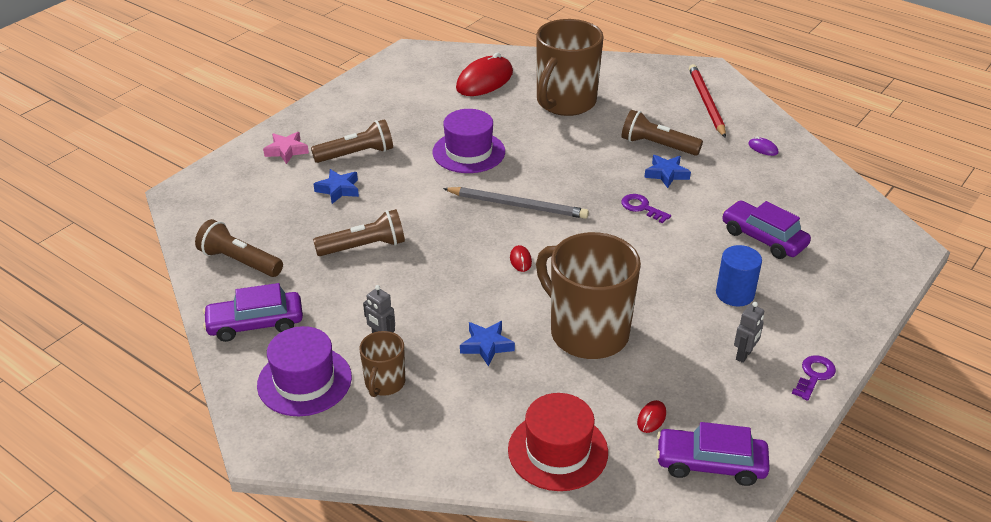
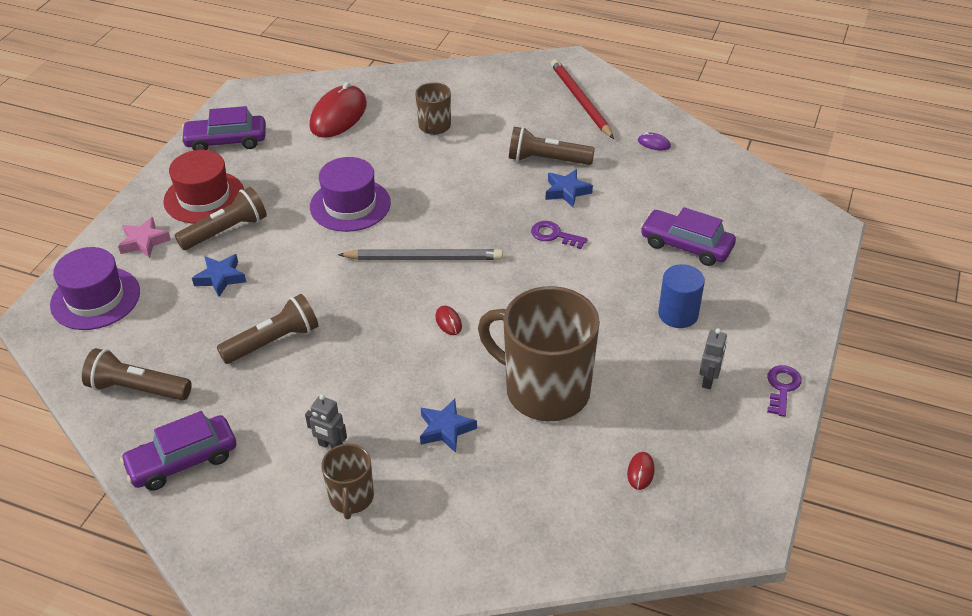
camera: 15 degrees left, 5 degrees up
(304, 381) = (262, 516): purple hat -> purple hat (95, 298)
(558, 451) = (559, 531): red hat -> red hat (204, 197)
(565, 102) = (434, 126): brown mug -> brown mug, size x0.49
(710, 464) = (714, 508): purple car -> purple car (226, 141)

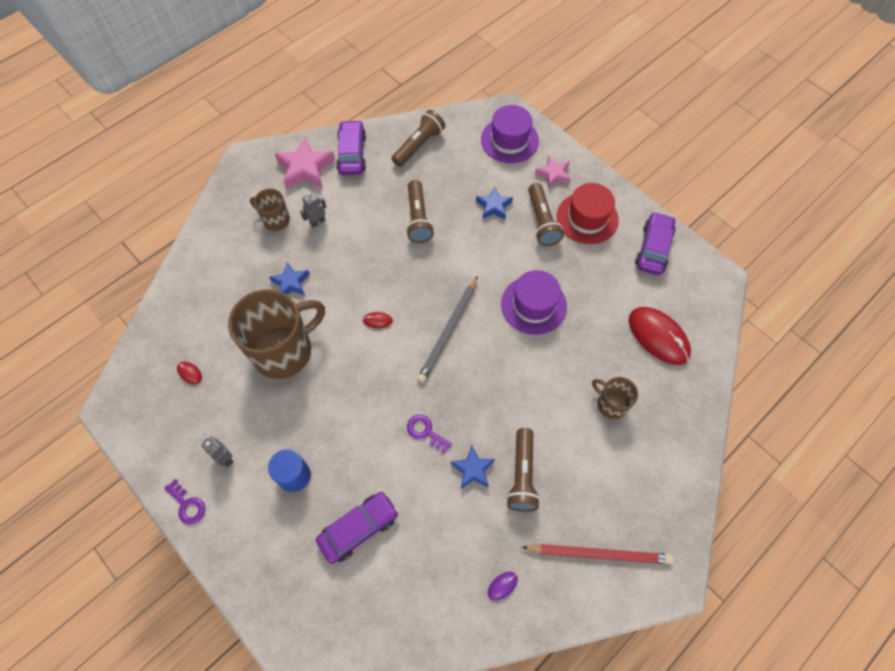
camera: 115 degrees right, 20 degrees up
(235, 507) = (305, 168): none -> pink star
(547, 160) = (522, 475): brown flashlight -> brown flashlight turned 150 degrees clockwise
(554, 235) = (425, 432): purple key -> purple key turned 105 degrees counterclockwise

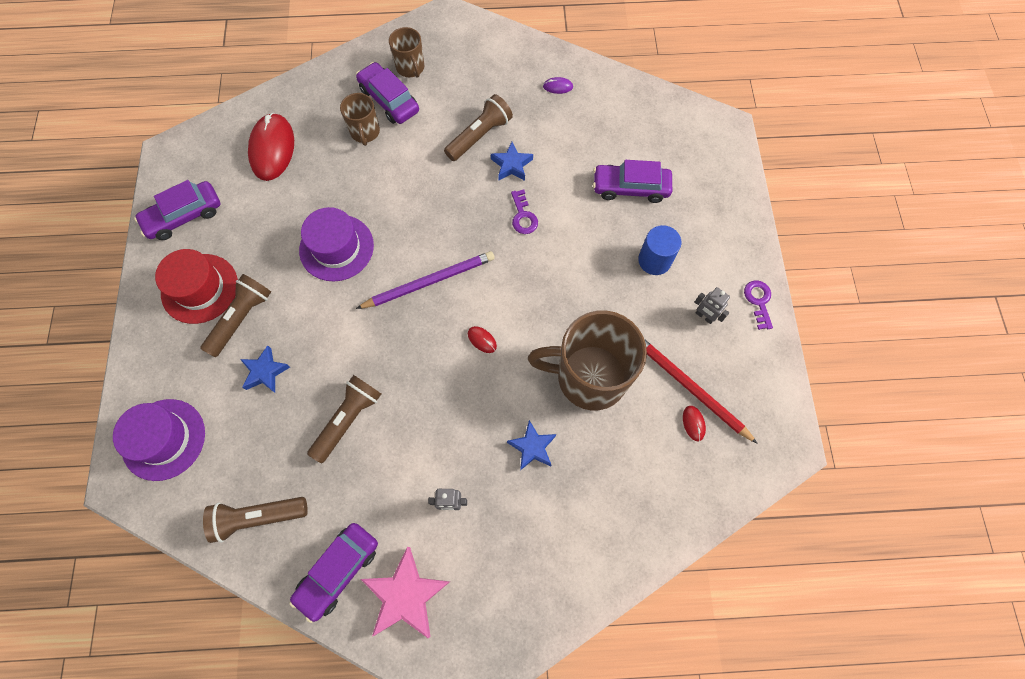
camera: 140 degrees left, 5 degrees up
(225, 458) = (704, 316): grey robot -> grey robot turned 135 degrees clockwise
(275, 220) = (492, 544): brown mug -> brown mug (410, 68)
(448, 331) = (429, 281): grey pencil -> purple pencil
(553, 174) = (172, 359): pink star -> none
(599, 553) = (476, 59): red pencil -> red pencil (690, 388)
(624, 448) = (389, 100): none -> purple car

